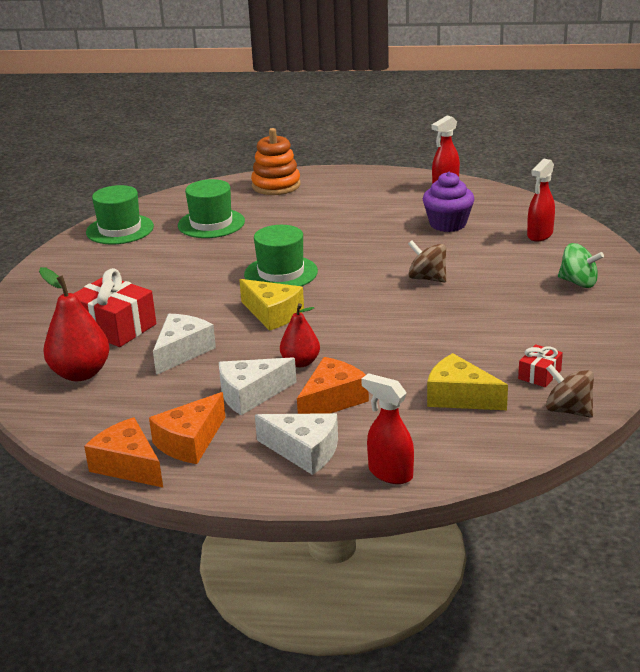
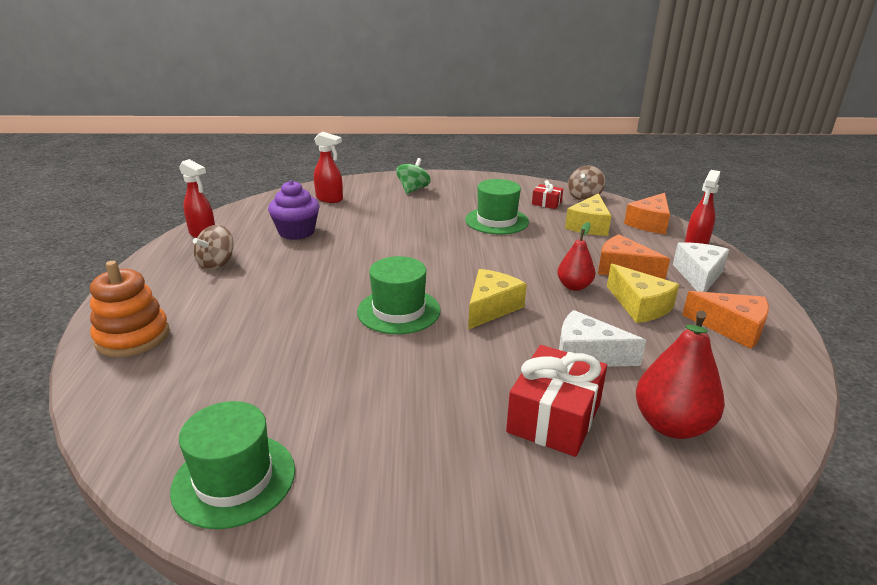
camera: 100 degrees left, 0 degrees up
(128, 465) = (794, 357): orange cheese -> orange cheese (649, 223)
(211, 223) = (244, 379): green hat -> green hat (496, 221)
(250, 395) = (640, 306): white cheese -> yellow cheese
(427, 278) = (408, 239): brown spinning top -> brown spinning top (217, 264)

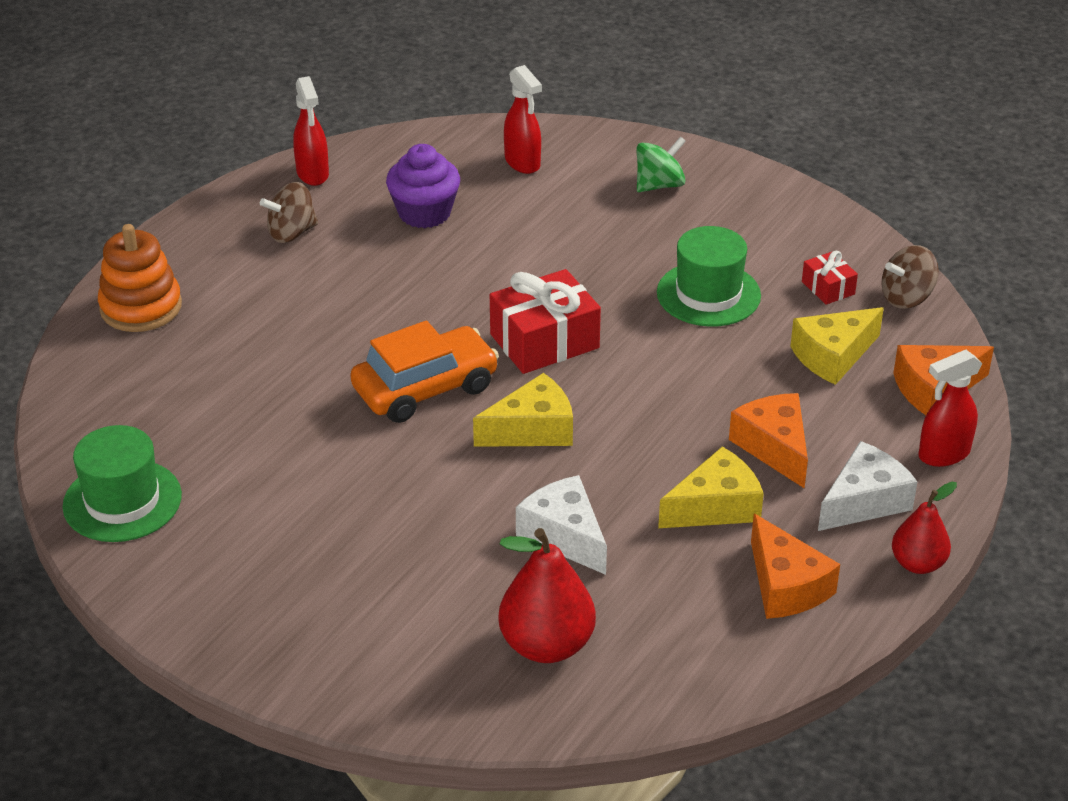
camera: 35 degrees right, 10 degrees up
(399, 311) = (425, 388): green hat -> orange car
(554, 417) = (443, 581): red gift -> red gift (544, 341)
(574, 286) = (671, 444): red pear -> red pear (918, 564)
(640, 306) = (715, 507): yellow cheese -> yellow cheese turned 120 degrees counterclockwise

